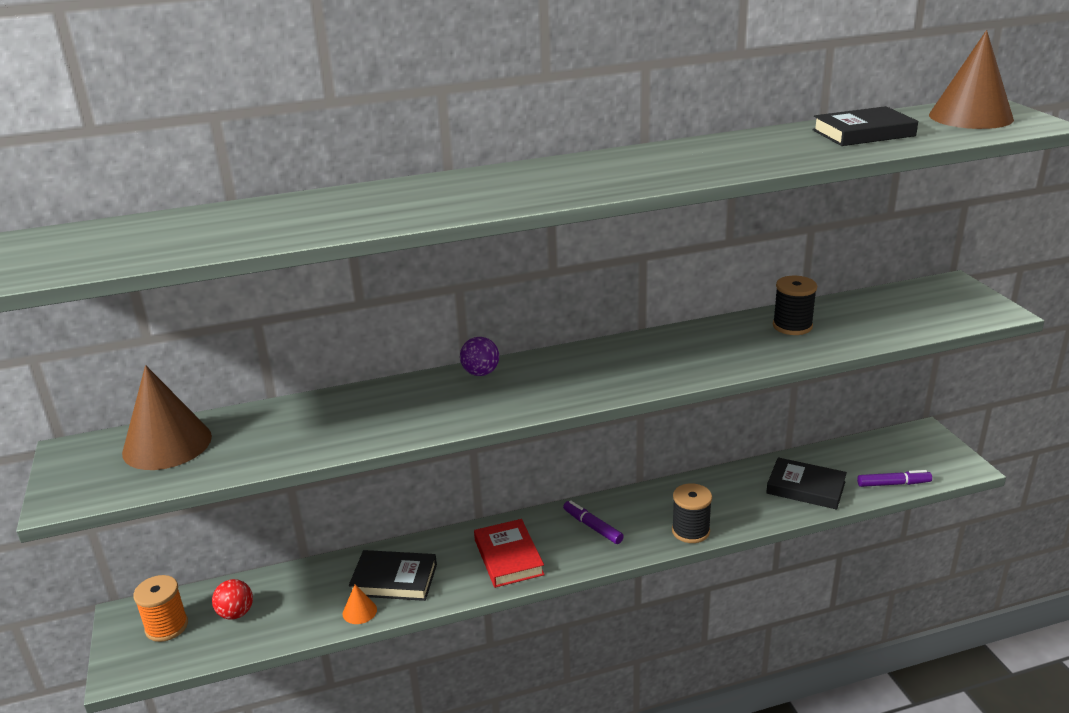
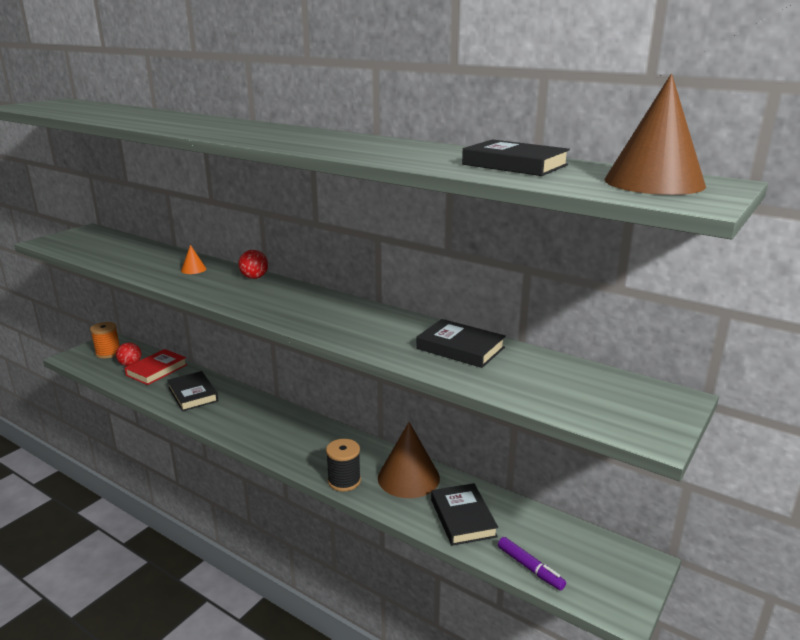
camera: 50 degrees right, 5 degrees down
(167, 444) = (107, 242): brown cone -> brown cone (408, 477)
(359, 611) = (157, 396): orange cone -> orange cone (193, 269)
(480, 373) = (254, 277): purple ball -> red ball
(508, 557) = (246, 421): red book -> red book (157, 370)
(592, 527) = (308, 439): purple marker -> none
(792, 326) = (460, 348): black spool -> black book

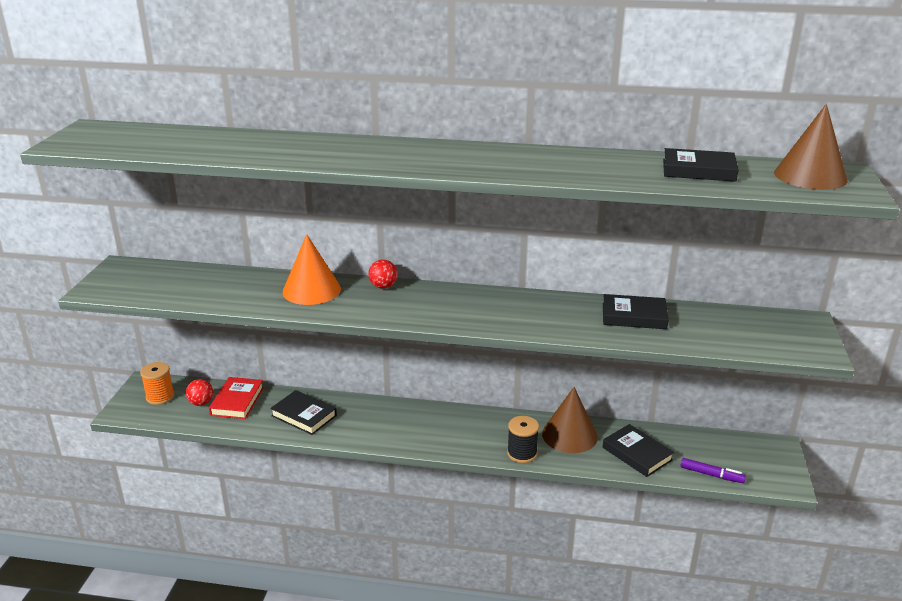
camera: 25 degrees left, 5 degrees up
(193, 269) = (311, 290): orange cone -> orange cone, size x2.27

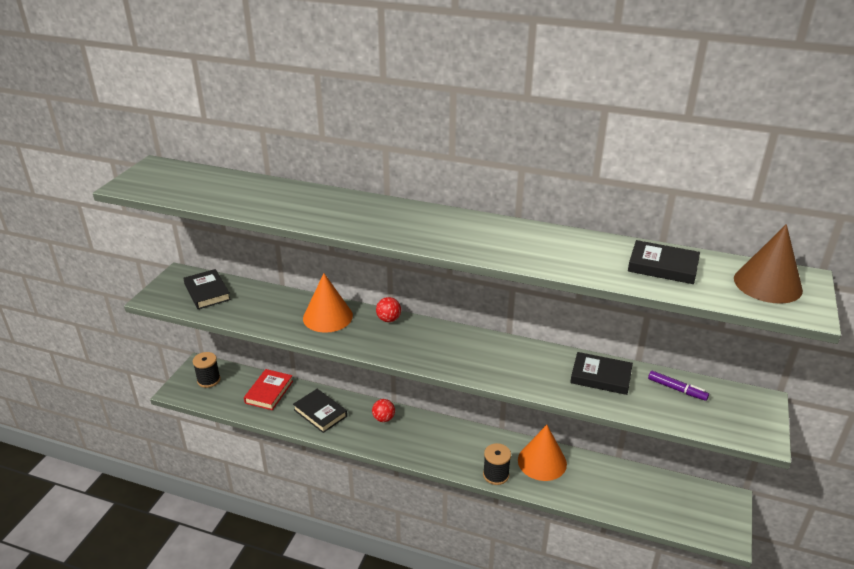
camera: 10 degrees right, 5 degrees up
(160, 397) = (209, 380): orange spool -> black spool
(201, 403) = (240, 390): red ball -> red ball (383, 418)
(569, 435) = (542, 461): brown cone -> orange cone
(637, 454) = (597, 489): black book -> black book (207, 292)
(711, 475) = (660, 520): purple marker -> purple marker (677, 389)

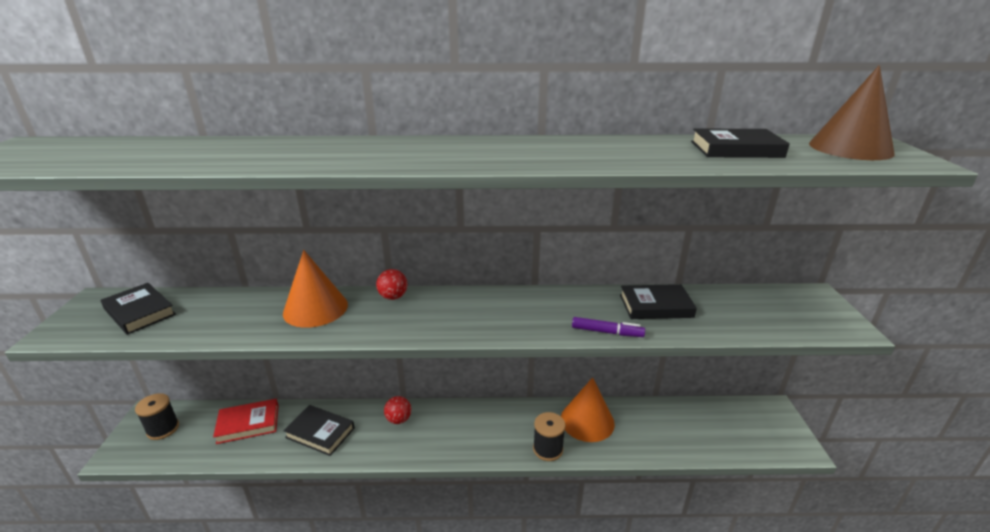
camera: 20 degrees left, 5 degrees down
(269, 392) = (248, 424): red book -> red book turned 75 degrees clockwise
(677, 389) = (735, 302): purple marker -> purple marker (607, 332)

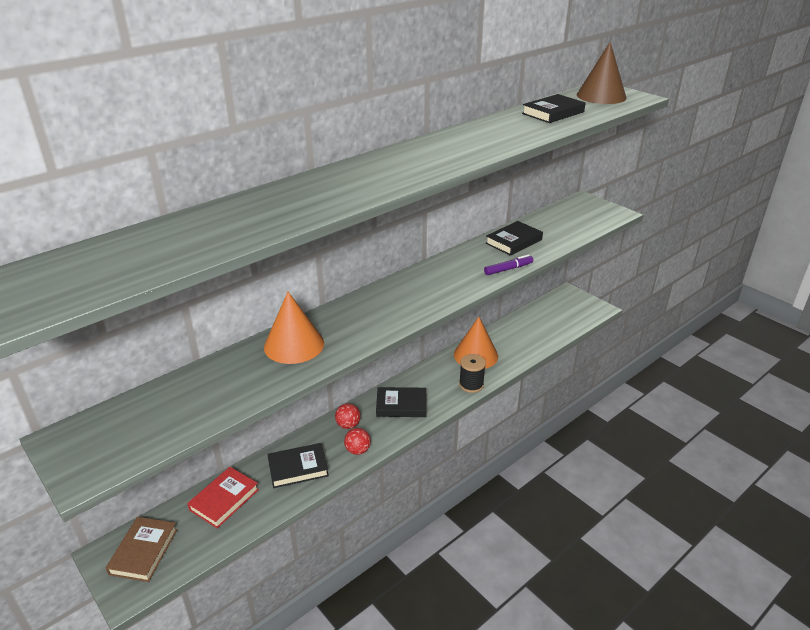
camera: 40 degrees left, 5 degrees up
(140, 312) = (135, 422): black book -> black book (401, 405)
(163, 429) = (144, 551): black spool -> brown book
(393, 297) = (340, 310): red ball -> red ball (358, 450)

